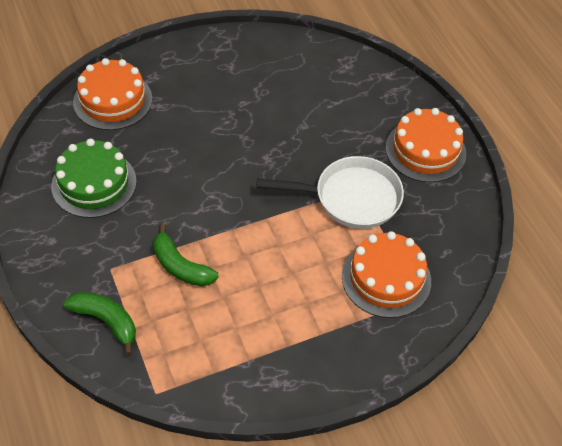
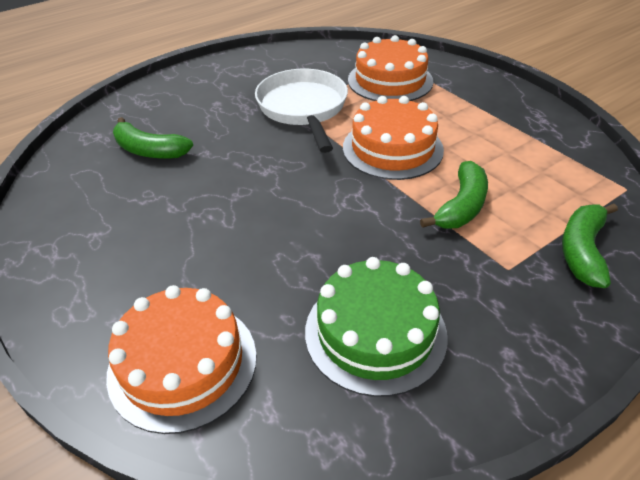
camera: 100 degrees left, 10 degrees down
(317, 94) = (149, 150): none -> green banana
(425, 150) = (225, 77): orange cake -> orange cake (392, 148)

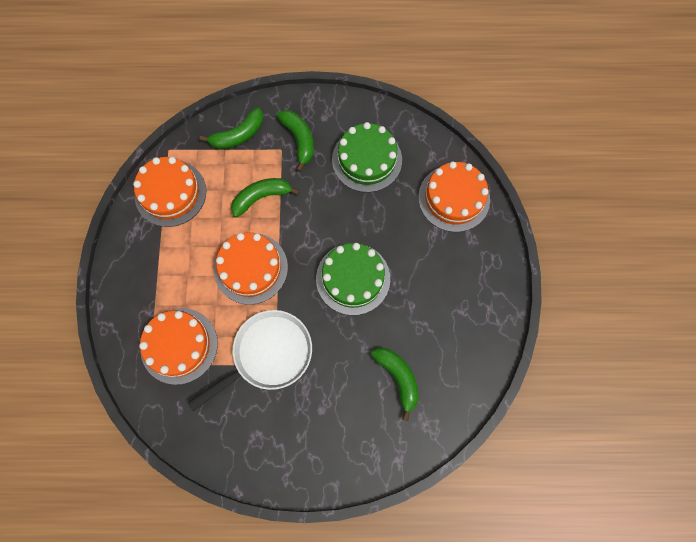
camera: 145 degrees left, 30 degrees up
(267, 195) = (353, 278): none -> green cake
(303, 108) = (268, 354): white pan -> white pan turned 150 degrees counterclockwise
(501, 296) = (299, 140): none -> green banana
(559, 157) = (170, 193): none -> orange cake

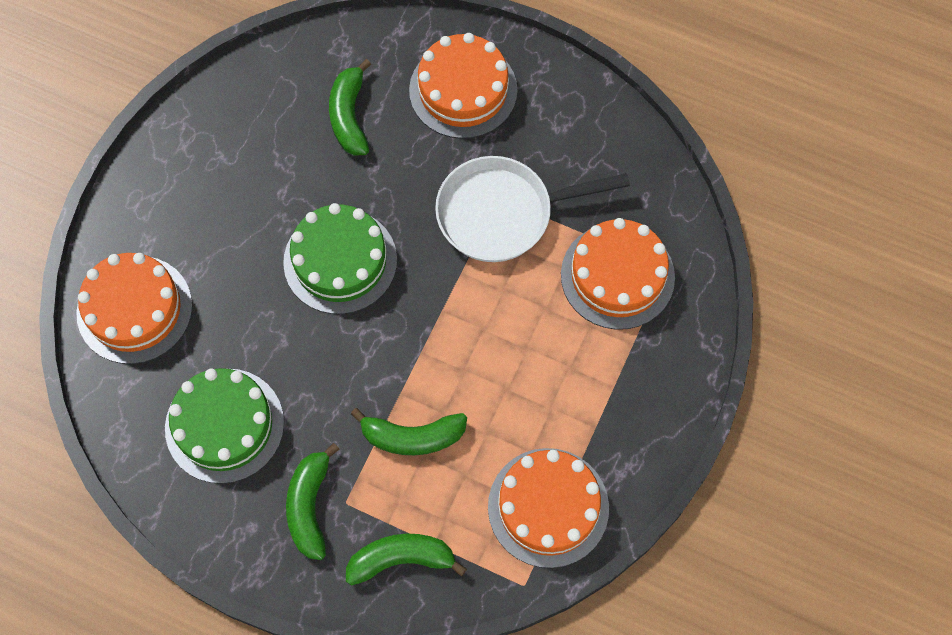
camera: 155 degrees left, 5 degrees down
(251, 268) = (475, 337): orange cake -> orange cake (463, 90)

